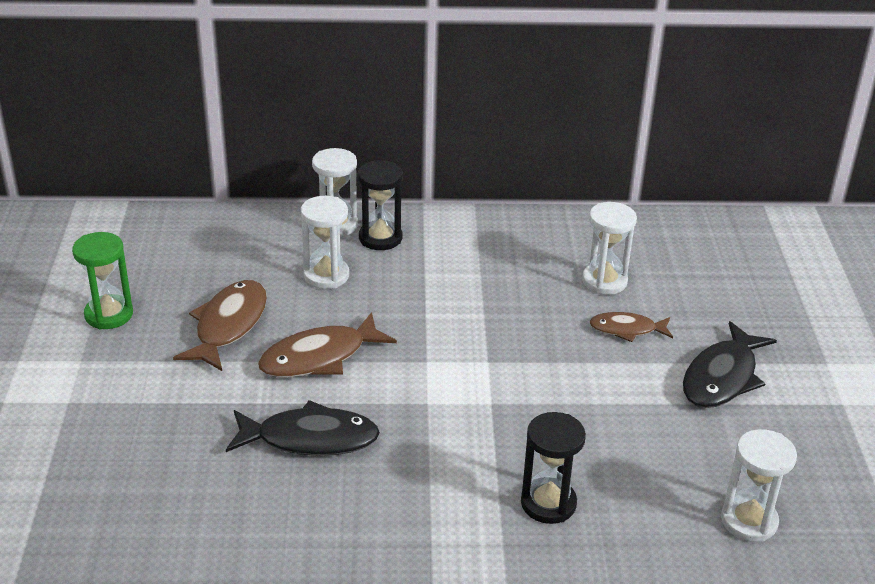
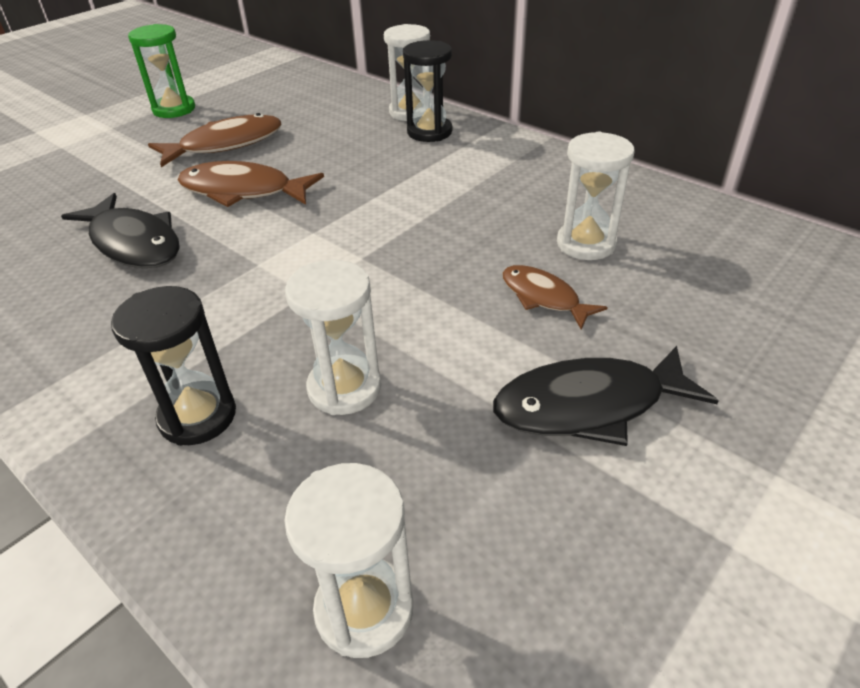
camera: 45 degrees right, 5 degrees up
(326, 275) = (345, 140): white hourglass -> white hourglass (344, 388)

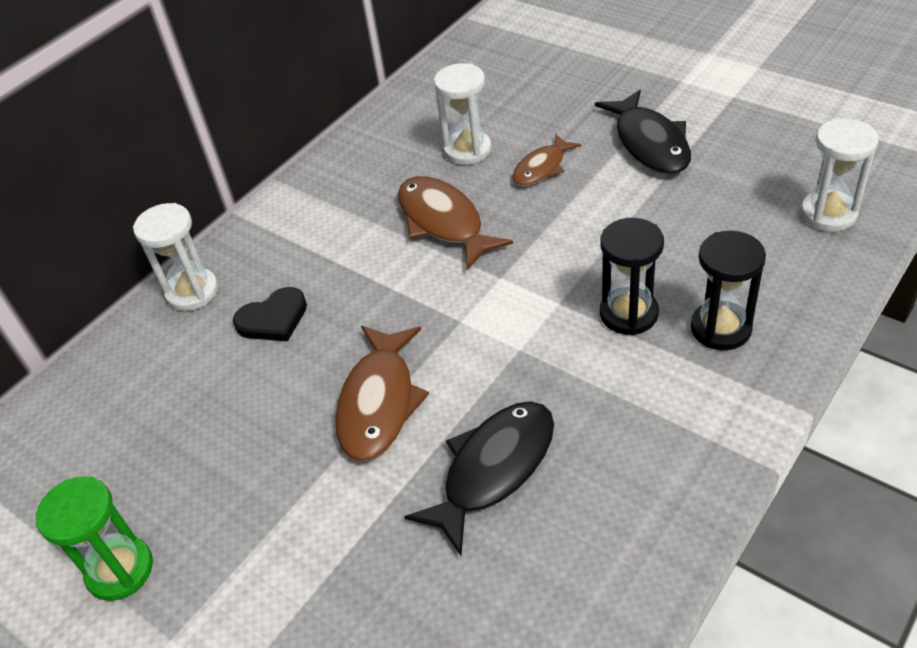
camera: 90 degrees left, 5 degrees up
(226, 144) = (254, 459): brown fish -> brown fish (443, 222)
(344, 388) = (667, 255): white hourglass -> none
(363, 144) = (273, 319): none -> black heart
(429, 132) = (249, 268): black hourglass -> black hourglass (628, 313)

